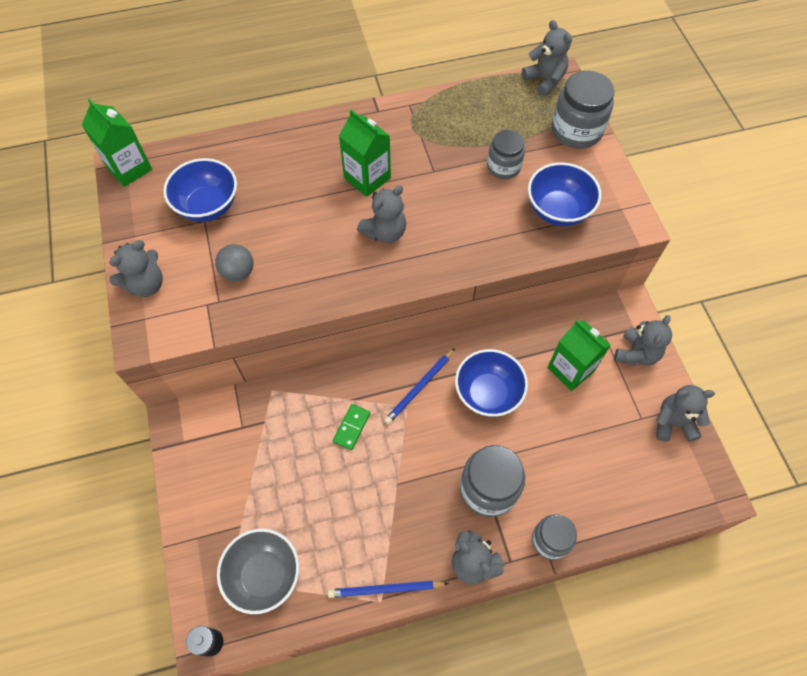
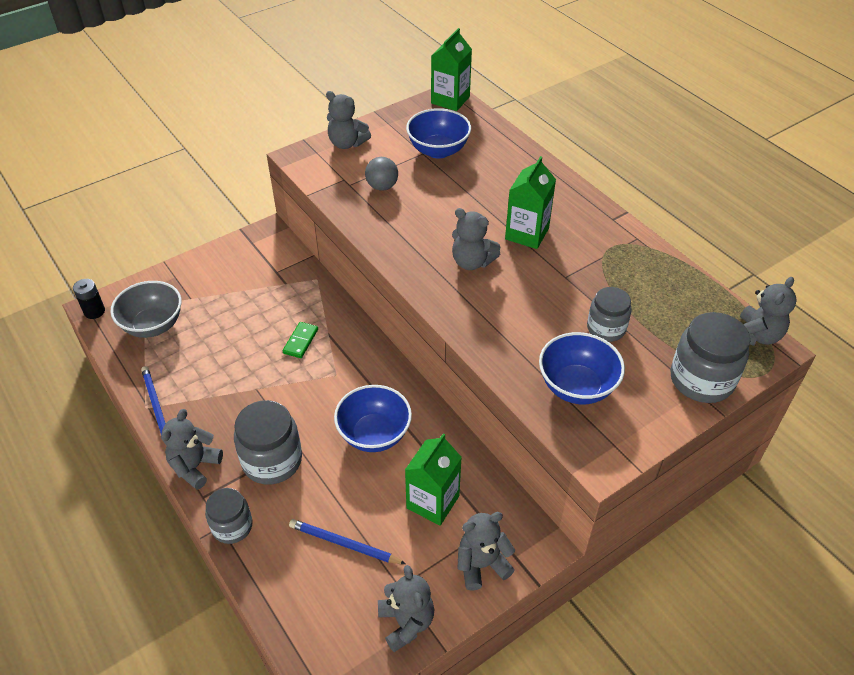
camera: 70 degrees right, 15 degrees down
(351, 427) = (300, 341): green domino -> green domino turned 75 degrees counterclockwise
(419, 387) = (359, 378): blue pencil -> blue pencil (344, 544)
(636, 353) = (482, 565): grey teddy bear -> grey teddy bear turned 150 degrees clockwise

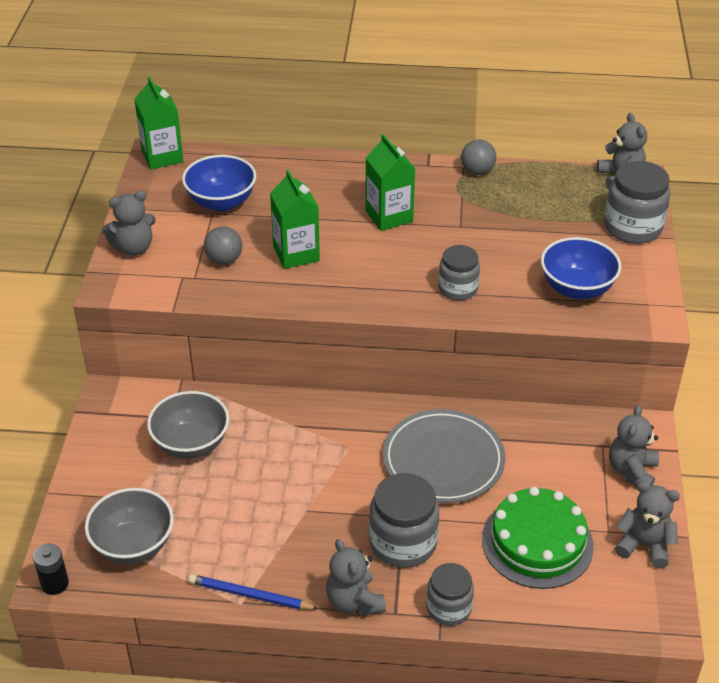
camera: 50 degrees left, 5 degrees down
(262, 295) = (191, 444): none -> grey bowl
(300, 341) = (282, 448): green domino -> none
(344, 544) = (537, 542): blue pencil -> green cake
(374, 434) = (443, 460): blue bowl -> grey plate
(433, 502) = (547, 464): green carton -> green carton (296, 254)
(472, 262) = (384, 263): grey teddy bear -> none
(606, 328) = (536, 239): grey jar -> grey jar (458, 289)
(643, 248) = (477, 171): none -> grey ball

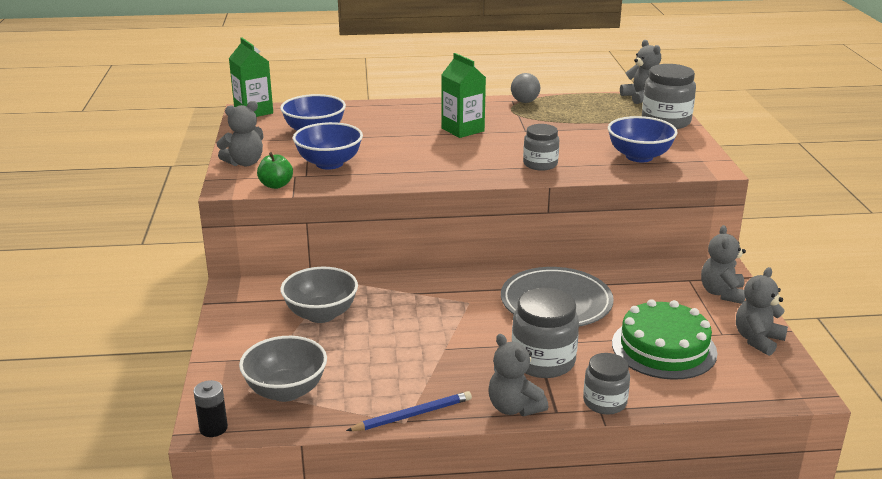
camera: 10 degrees left, 15 degrees down
(159, 290) = (276, 185): none -> green apple
(224, 260) = (329, 163): grey ball -> blue bowl
(250, 595) = (412, 415): blue pencil -> blue pencil turned 150 degrees clockwise
(296, 254) = (391, 155): green carton -> none
(644, 545) = (757, 340): grey teddy bear -> grey teddy bear turned 60 degrees counterclockwise

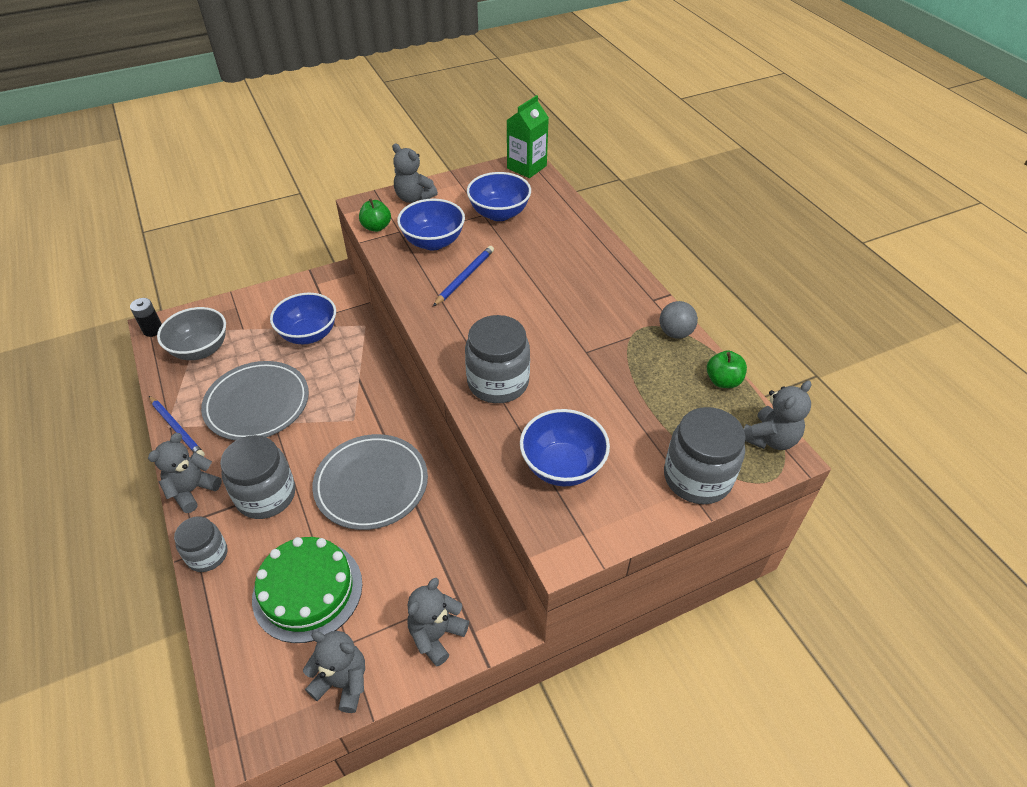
camera: 70 degrees right, 20 degrees up
(321, 314) = (309, 334): grey bowl -> blue bowl
(395, 158) = (464, 277): none -> blue pencil
(409, 356) = (257, 404): none -> grey plate
(462, 130) = (560, 304): green carton -> none
(540, 164) = (498, 382): grey jar -> grey jar, size x1.56
(582, 98) = (723, 381): none -> green apple
(722, 293) = (436, 635): grey teddy bear -> grey teddy bear turned 45 degrees counterclockwise

